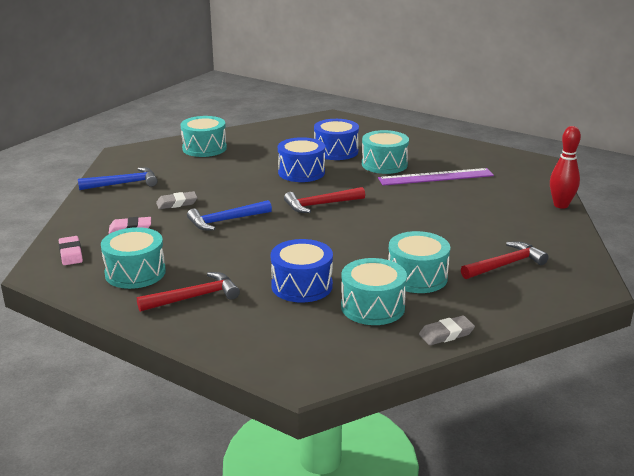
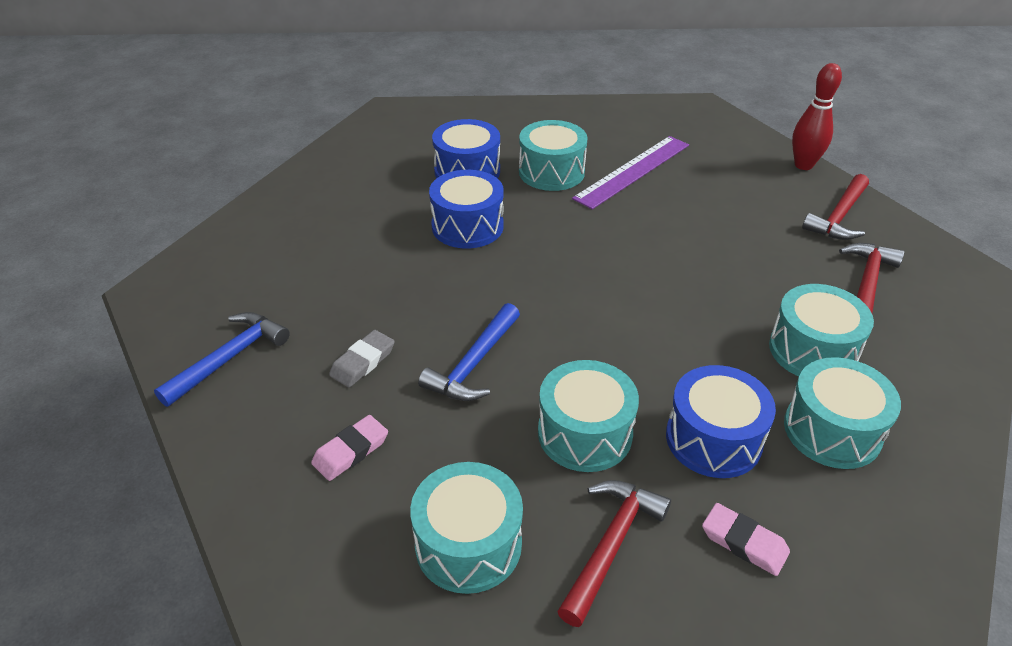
camera: 35 degrees left, 15 degrees up
(71, 253) = (315, 561): pink eraser -> pink eraser (744, 542)
(204, 148) = (277, 232): turquoise drum -> turquoise drum (585, 433)
(320, 205) = (560, 276): red hammer -> red hammer (839, 216)
(446, 334) = (952, 431): grey eraser -> none

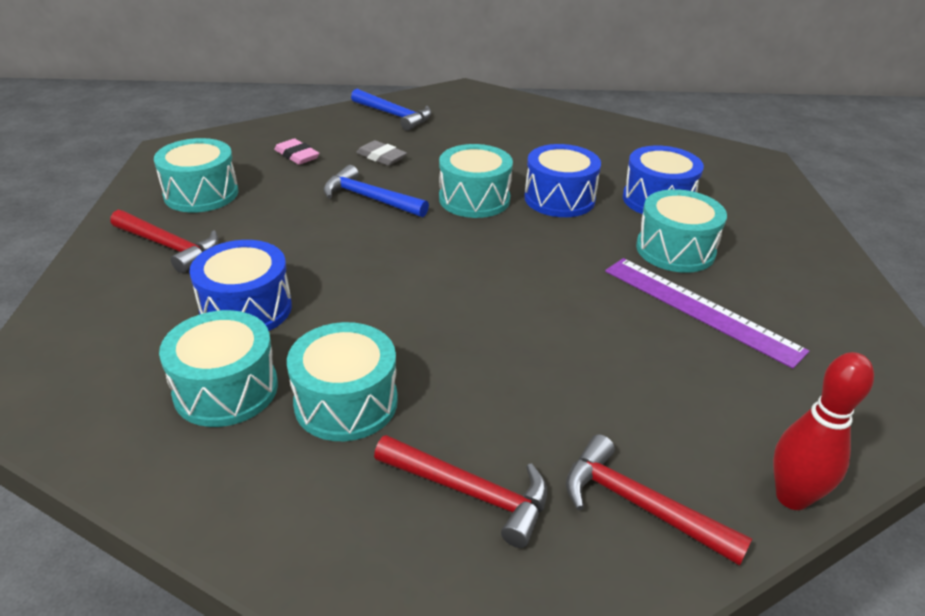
camera: 90 degrees right, 5 degrees down
(585, 433) = (278, 243): turquoise drum -> turquoise drum (474, 199)
(744, 542) = (135, 308): pink eraser -> none

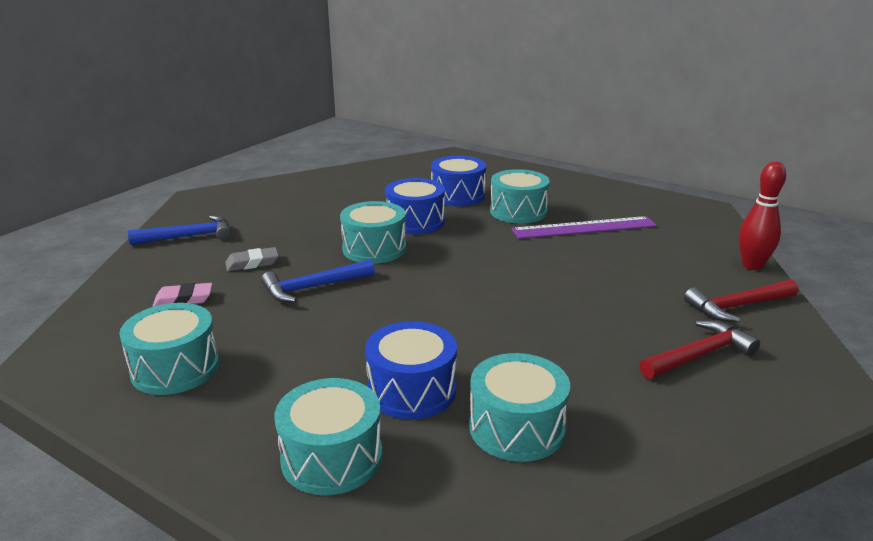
camera: 55 degrees left, 10 degrees down
(169, 246) = (253, 410): red hammer -> none
(346, 402) = (577, 375): turquoise drum -> turquoise drum (332, 457)

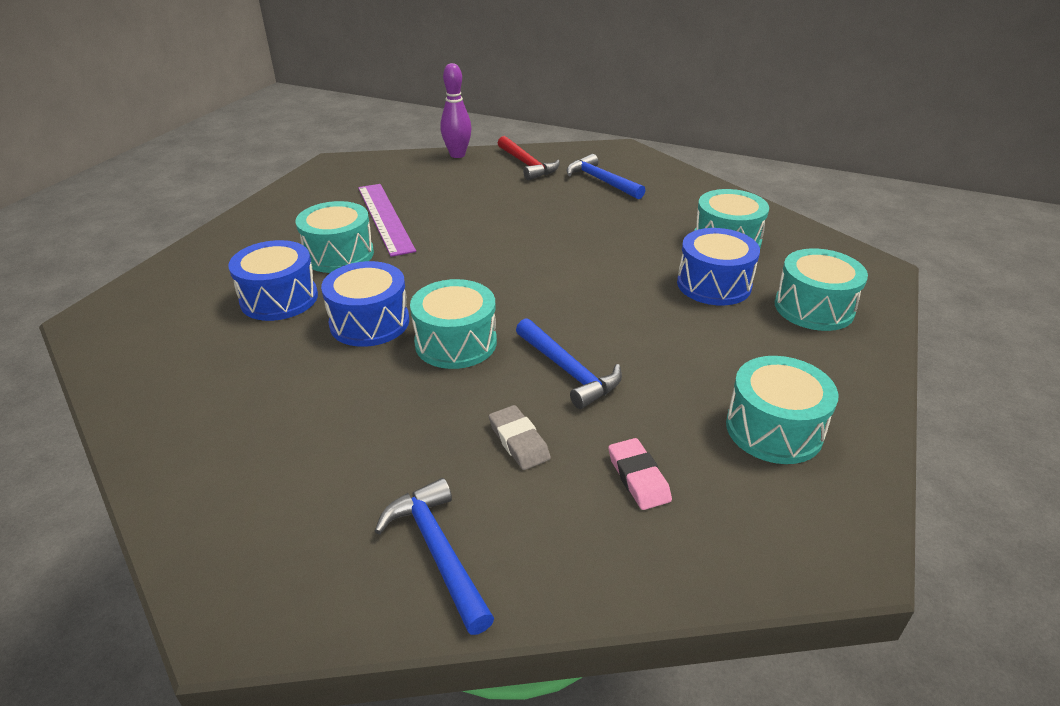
camera: 100 degrees left, 10 degrees up
(699, 355) = (601, 181): red hammer -> blue hammer
(752, 266) = (457, 155): red bowling pin -> purple bowling pin

